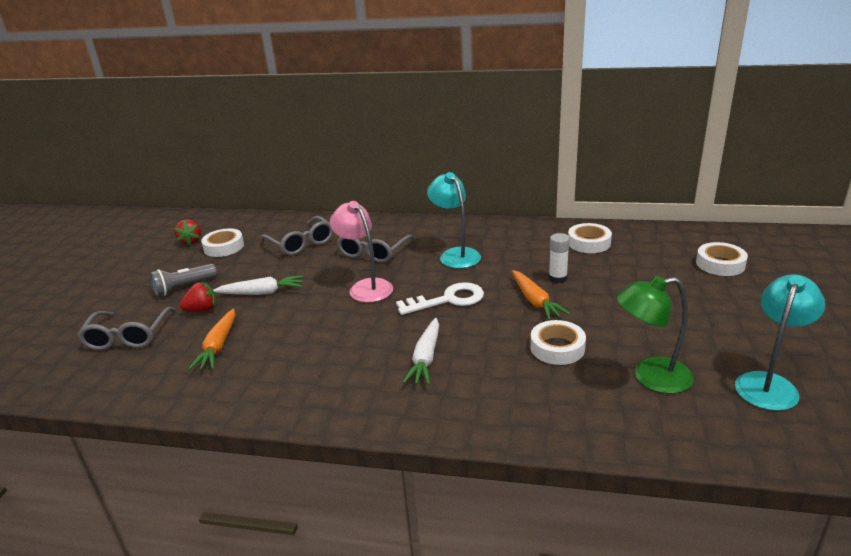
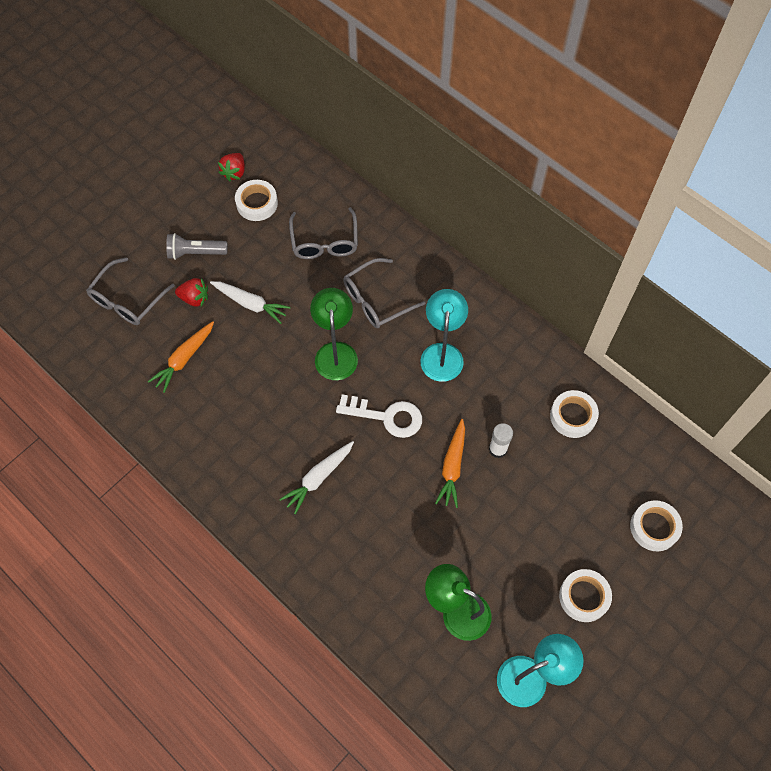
camera: 30 degrees right, 35 degrees up
(366, 287) = (335, 352): pink lamp -> green lamp
(557, 348) = (420, 534): white tape -> white tape (584, 597)

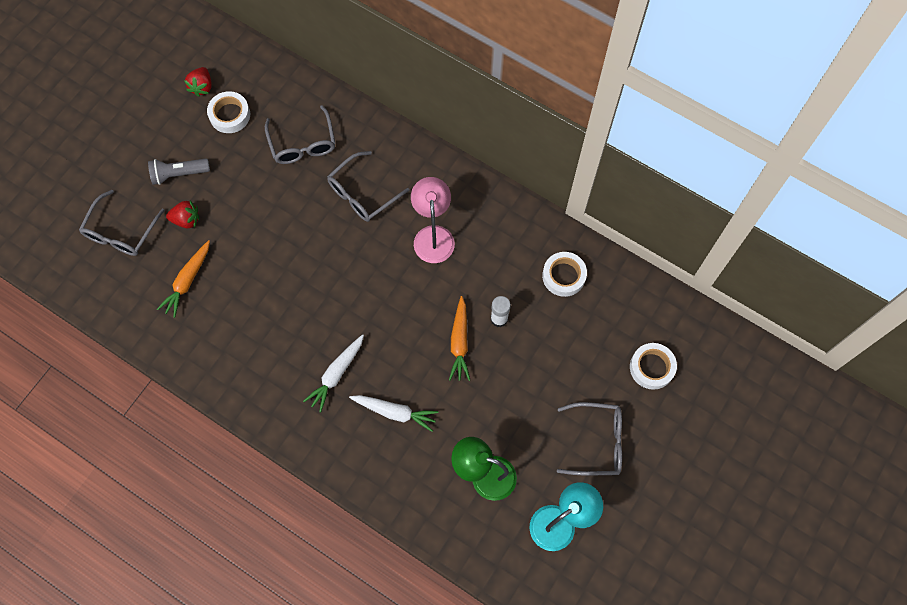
camera: 10 degrees left, 5 degrees up
(250, 304) = (242, 216): white carrot -> white carrot (395, 412)
(335, 352) = (332, 251): green lamp -> none
(386, 416) = (390, 305): white key -> none
(442, 353) = (433, 235): turquoise lamp -> pink lamp
(584, 597) = (597, 442): white tape -> grey glasses

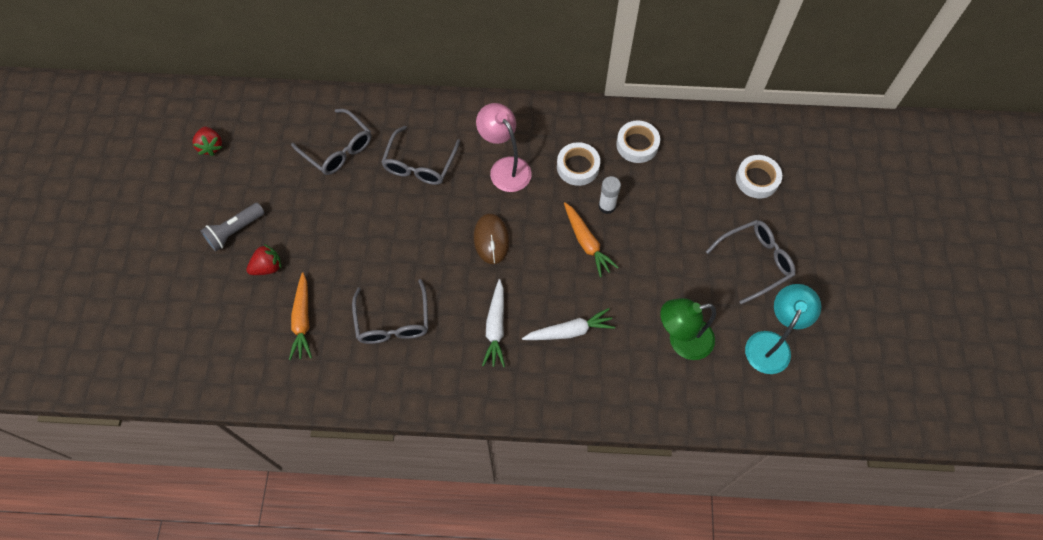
camera: 30 degrees left, 5 degrees down
(121, 232) = (208, 310): grey glasses -> grey glasses (393, 321)
(230, 115) = (253, 157): white tape -> white tape (578, 167)
(380, 295) = (491, 240): none -> brown mouse

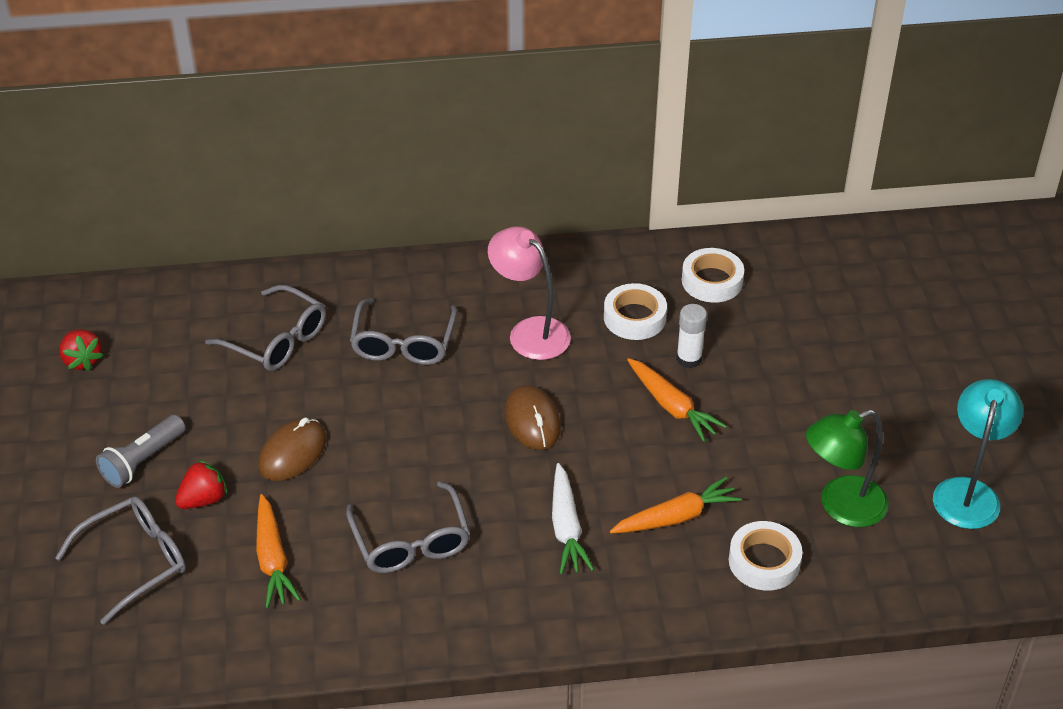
camera: 10 degrees left, 20 degrees down
(331, 240) = (292, 453): none -> brown mouse
(569, 331) = (676, 517): white carrot -> orange carrot
(755, 262) = (917, 397): grey glasses -> grey glasses (136, 561)
(757, 179) = (891, 301): white tape -> white tape (764, 561)

